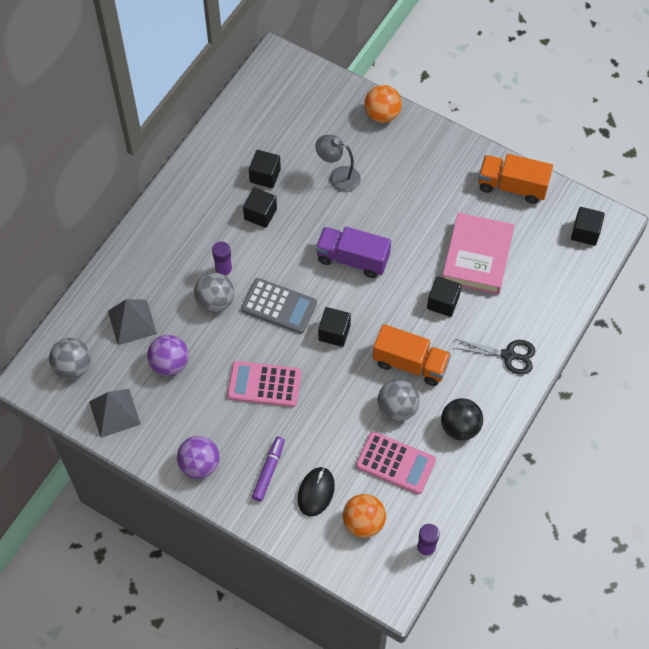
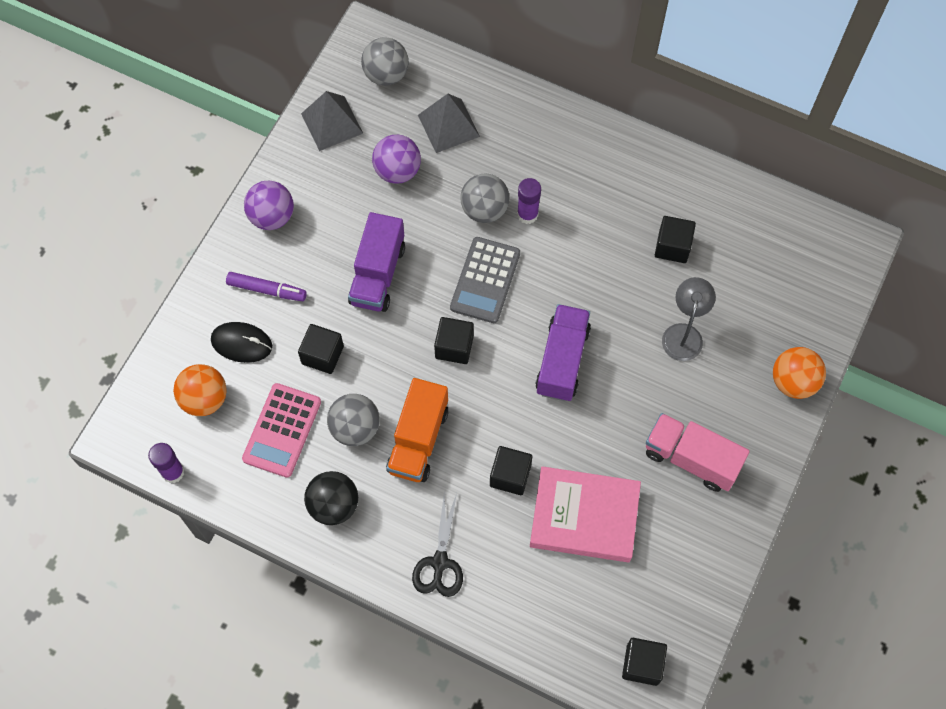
camera: 85 degrees right, 5 degrees up
(260, 214) = (614, 247): black cube -> black cube (322, 355)
(264, 384) = (377, 274): pink calculator -> purple truck
(436, 184) = (691, 459): none -> pink truck
(512, 186) = (704, 560): orange truck -> none

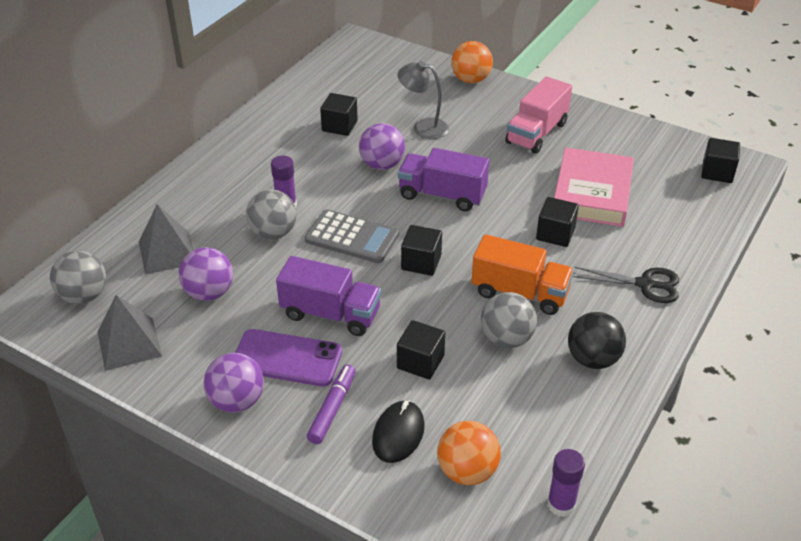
camera: 85 degrees left, 25 degrees down
(282, 430) = (508, 399): pink calculator -> none
(321, 246) = (287, 358): none -> purple phone
(607, 297) = (382, 165): none -> purple ball

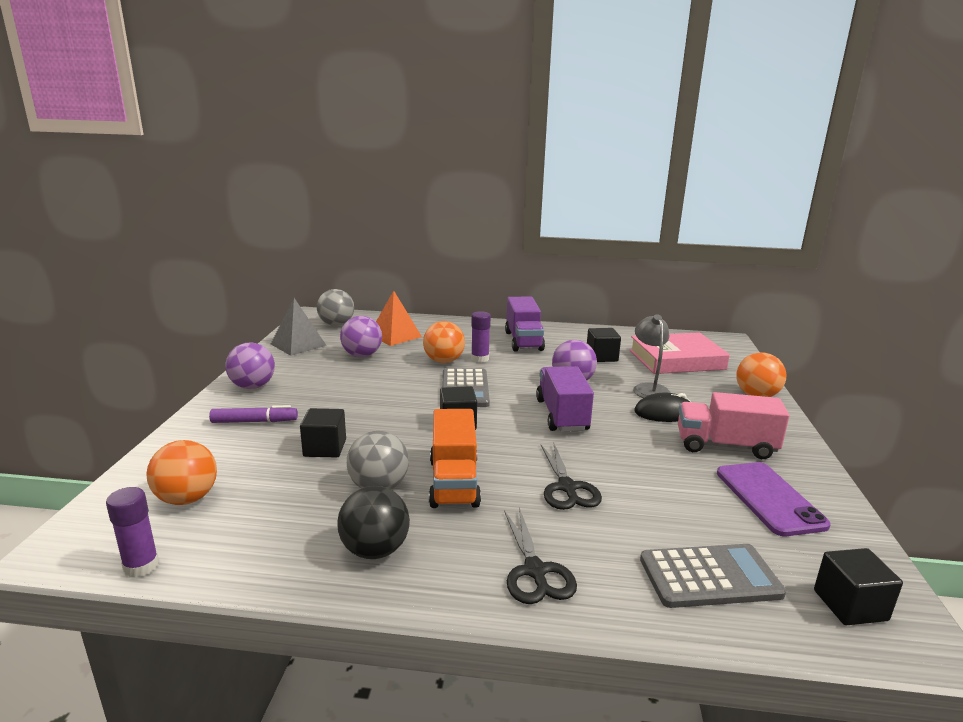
camera: 65 degrees right, 20 degrees down
(167, 252) = (395, 335): grey pyramid -> orange pyramid
(273, 233) = (444, 361): grey ball -> orange ball
(287, 358) = (305, 394): purple phone -> purple phone (769, 498)
(330, 314) = (365, 399): purple truck -> purple truck (523, 341)
(398, 434) = (231, 455): black mouse -> black mouse (664, 413)
(555, 234) = (567, 487): black cube -> black scissors
(592, 193) = (666, 500): pink book -> pink book (676, 359)
(676, 212) = (709, 576): none -> grey calculator

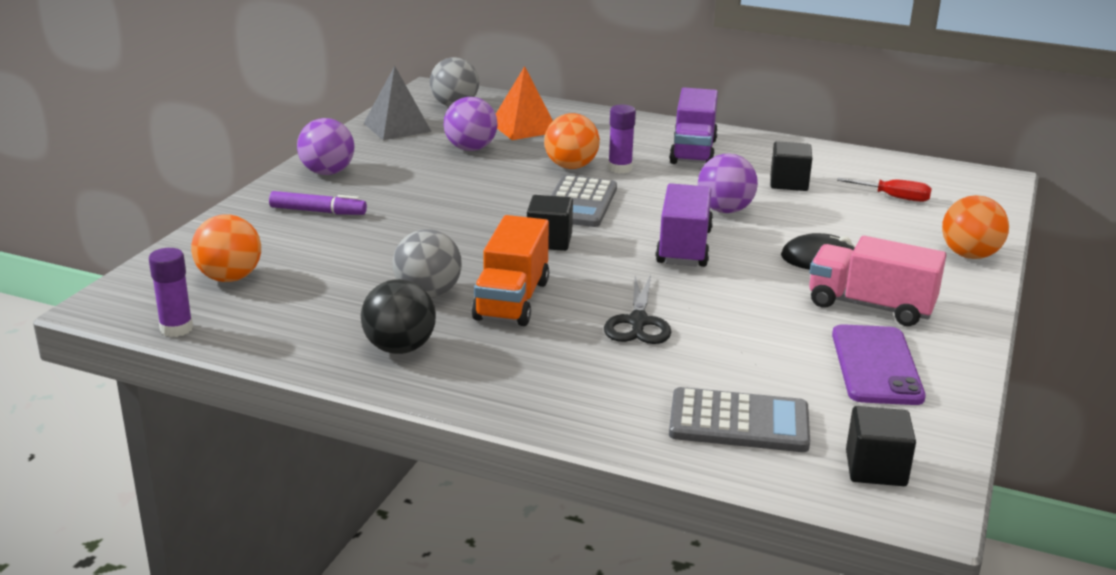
camera: 15 degrees right, 5 degrees up
(325, 448) = (385, 248): black cube -> none
(535, 571) = (554, 389): black scissors -> none
(649, 388) = (823, 229): grey lamp -> none
(676, 359) = (894, 197): pink book -> red screwdriver

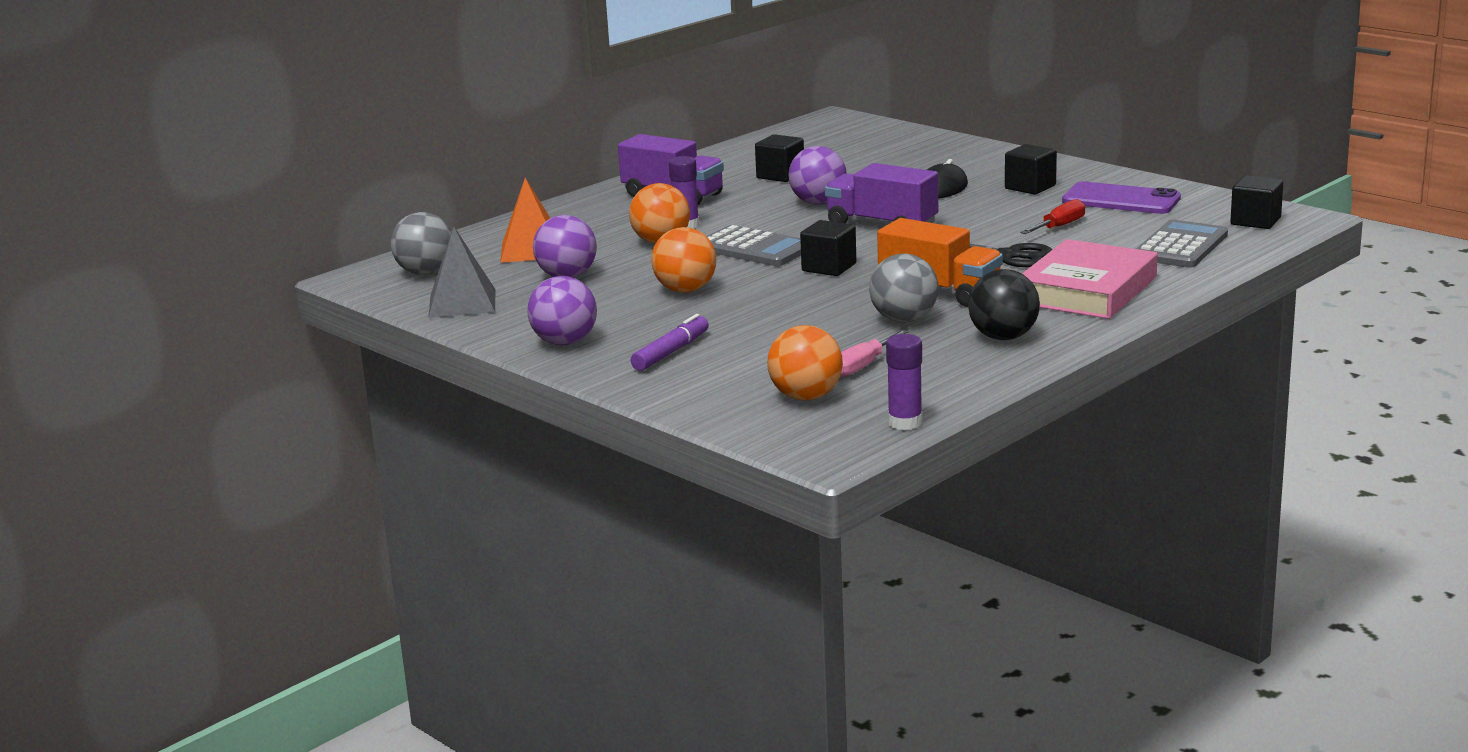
camera: 65 degrees left, 5 degrees down
(306, 291) = (863, 366): none -> pink screwdriver
(556, 378) = (1087, 290): none -> pink book
(870, 306) = (1030, 187): pink truck -> black cube
(894, 197) = (843, 150): red screwdriver -> red screwdriver (1059, 227)
(969, 255) = (967, 148): orange ball -> orange ball (685, 290)

